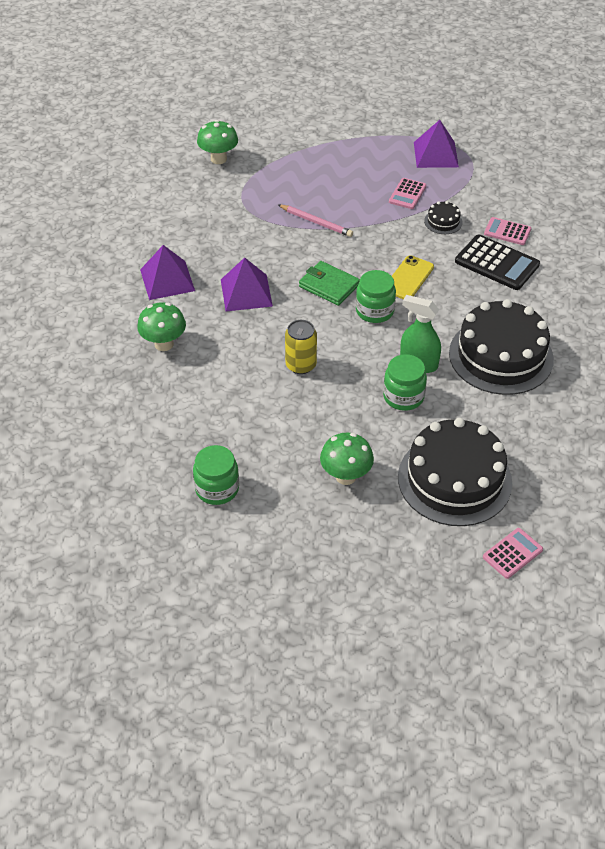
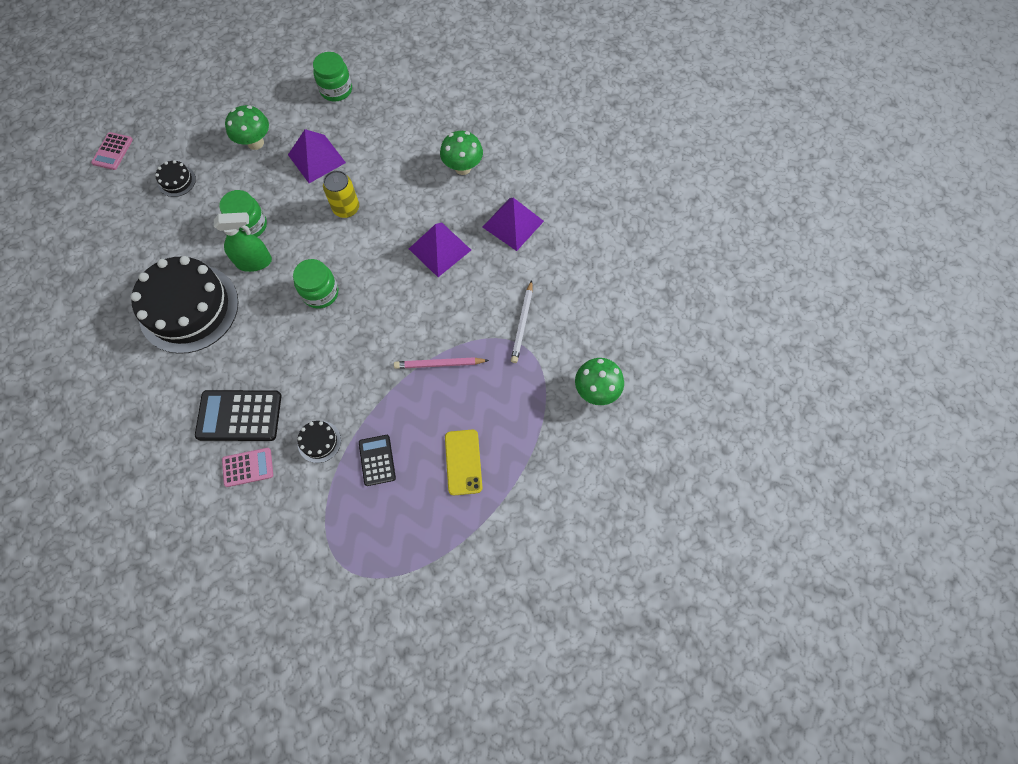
camera: 145 degrees right, 20 degrees up
(230, 215) = (522, 323): none -> white pencil
(329, 285) = (376, 297): green wallet -> none
(407, 194) = (377, 460): pink calculator -> black calculator
(408, 278) = (312, 347): yellow phone -> yellow phone (463, 462)
(436, 154) = (383, 547): purple pyramid -> purple pyramid (316, 158)
(454, 479) = (177, 181): black cake -> black cake, size x0.41

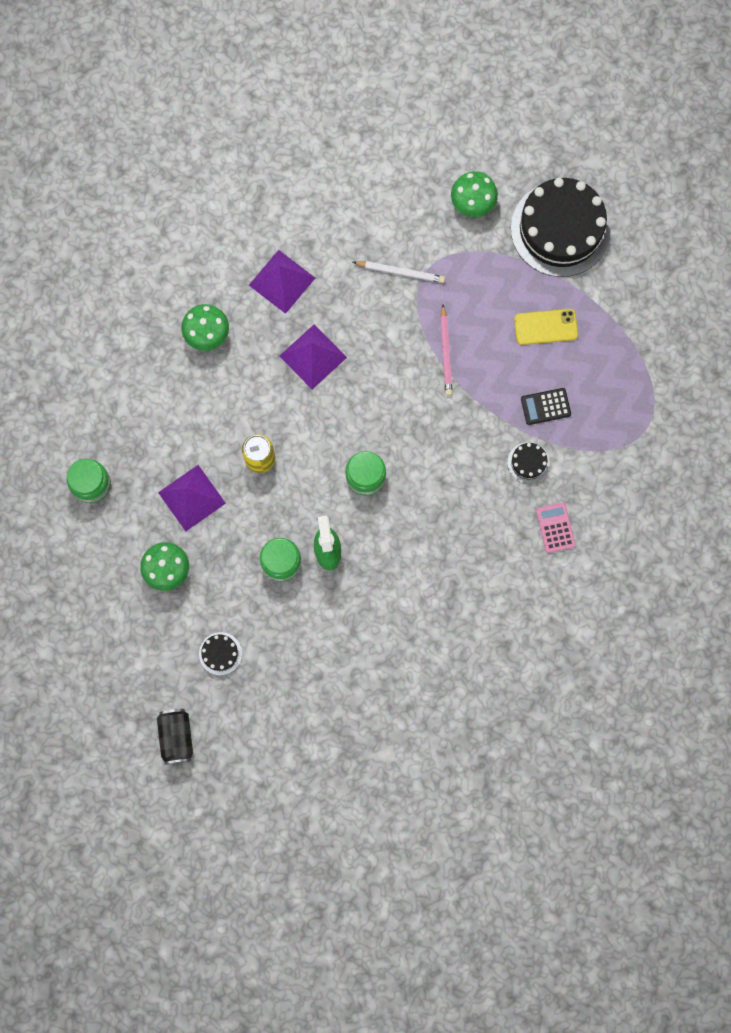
camera: 90 degrees left, 10 degrees up
(112, 151) = (176, 737): pink calculator -> black can
(189, 308) = (384, 613): black cake -> black cake (560, 229)
(239, 416) = (503, 543): black calculator -> none

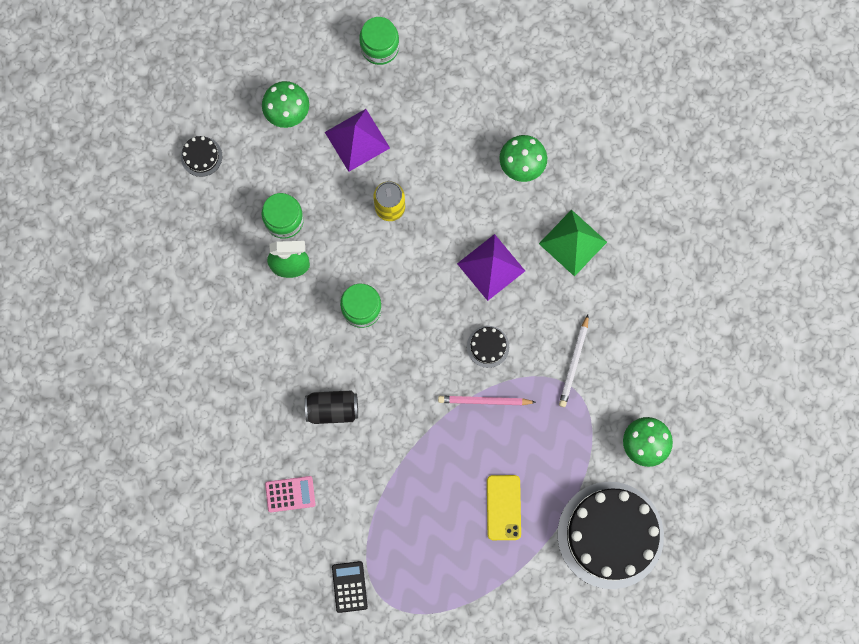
camera: 95 degrees right, 0 degrees up
(176, 737) = (127, 111): black can -> black can (332, 409)
(282, 281) = (572, 242): purple pyramid -> green pyramid
(528, 462) = (360, 474): black cake -> black cake (488, 346)
(545, 406) = (418, 498): black calculator -> black calculator (349, 586)

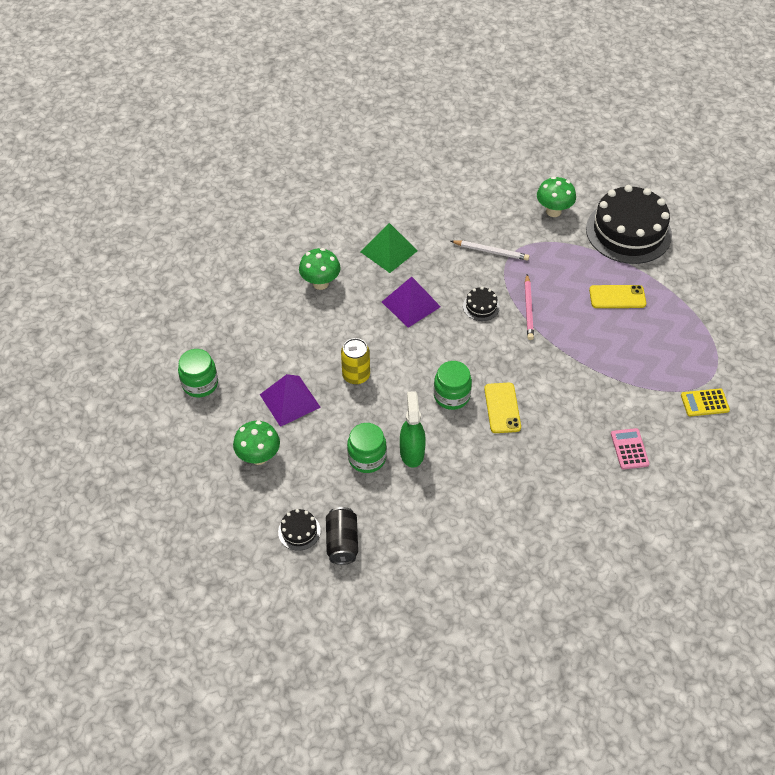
camera: 90 degrees left, 25 degrees down
(332, 409) = (546, 417): black can -> black can (342, 542)
(345, 362) = (502, 408): none -> yellow phone
(349, 586) = (704, 403): black calculator -> yellow calculator

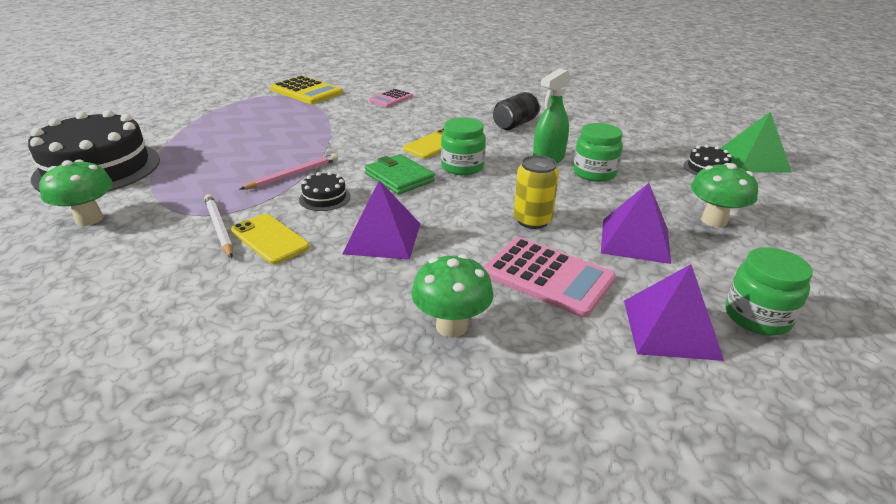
camera: 135 degrees left, 20 degrees down
(233, 348) = (671, 328): none -> purple pyramid
(309, 339) = (548, 277): none -> pink calculator
(342, 542) = (670, 150): black can -> black can (515, 124)
(389, 251) = (307, 302): green pyramid -> green pyramid (753, 160)
(471, 354) = (399, 177): none -> green wallet
(617, 297) = (219, 145): yellow phone -> yellow phone (269, 239)
(704, 403) = (306, 91): yellow calculator -> yellow calculator, size x1.69

